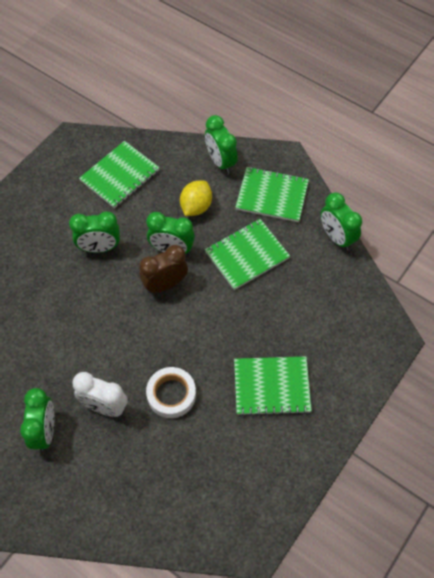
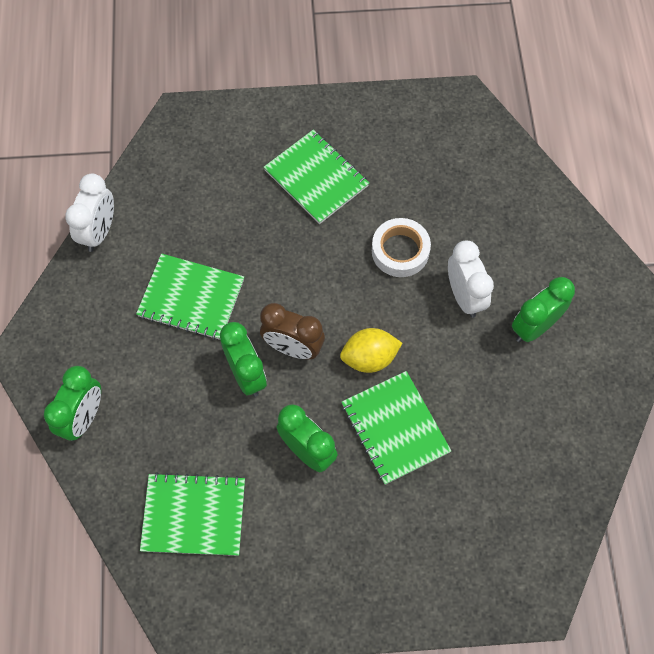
camera: 130 degrees left, 5 degrees up
(196, 207) = (170, 394): yellow lemon -> yellow lemon (369, 358)
(272, 196) = (92, 329): green notebook -> green notebook (395, 428)
(336, 237) = (99, 232): green clock -> white clock

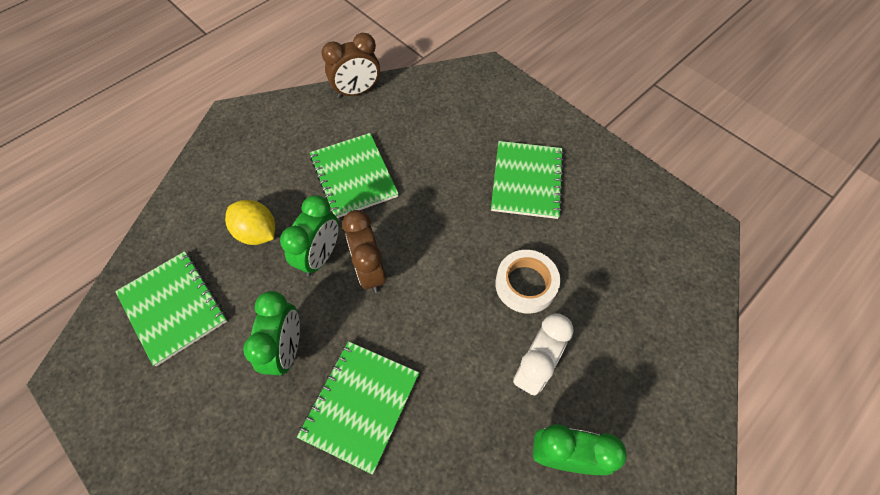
camera: 50 degrees right, 5 degrees down
(84, 418) = (207, 182): green clock -> none
(99, 232) = (357, 92): white clock -> brown clock
(369, 358) = (409, 334): yellow lemon -> yellow lemon (257, 233)

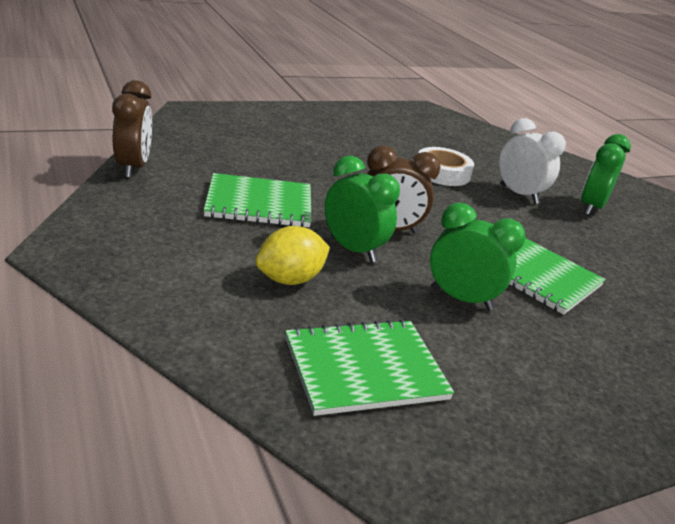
camera: 75 degrees left, 30 degrees down
(526, 181) = (338, 139): green notebook -> none

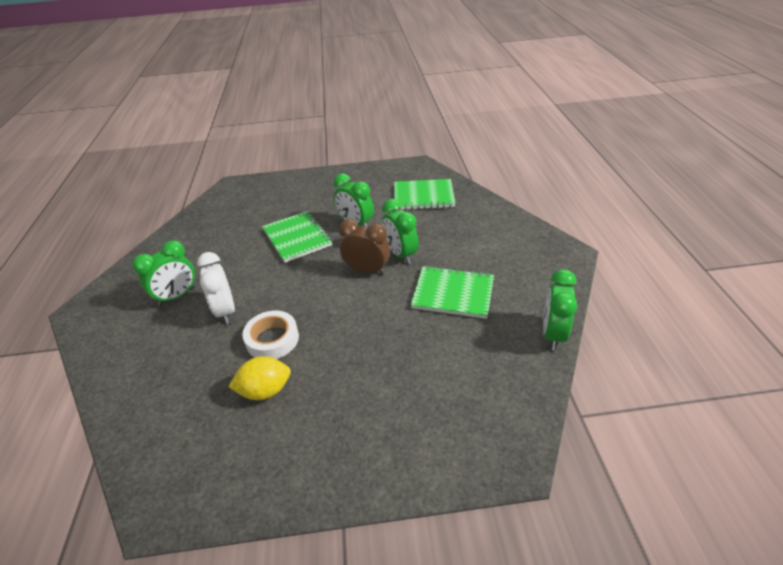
camera: 155 degrees left, 10 degrees up
(133, 167) = (553, 334): brown clock -> green clock
(290, 279) = (445, 235): yellow lemon -> yellow lemon (265, 390)

